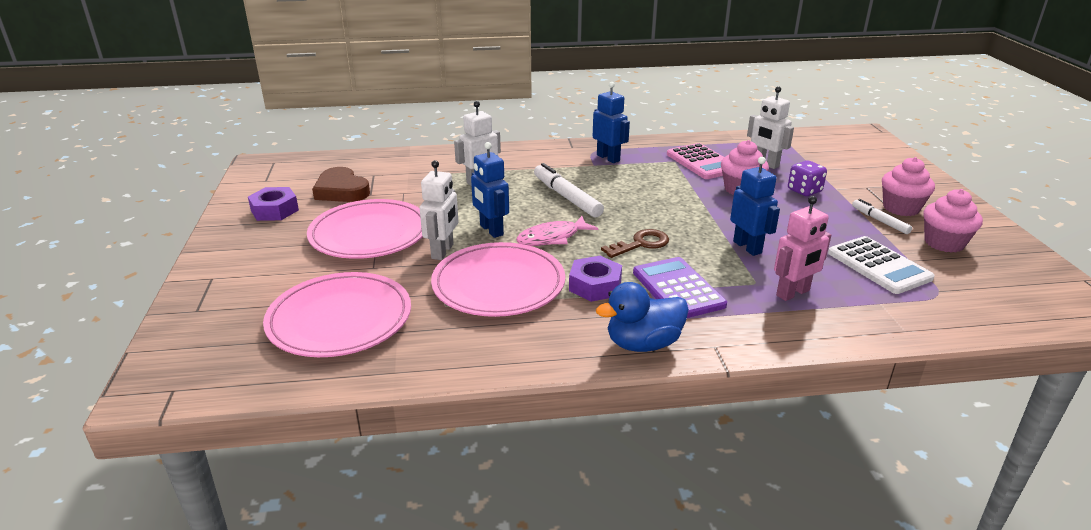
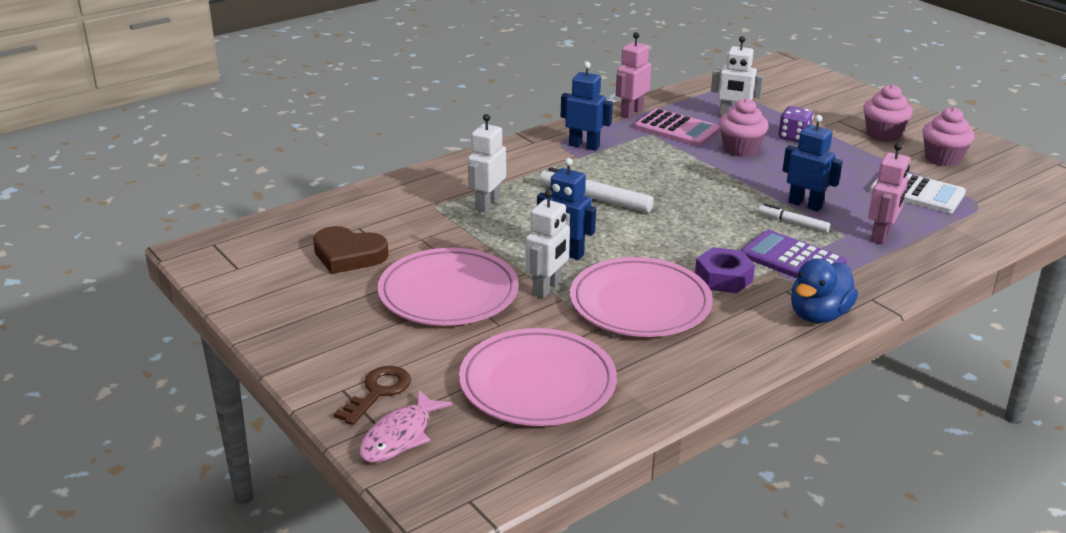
camera: 30 degrees left, 0 degrees up
(274, 210) = (303, 298): purple nut -> none
(443, 251) = (547, 288): white robot -> white robot turned 45 degrees clockwise
(552, 238) = (632, 244): pink fish -> pink fish (400, 436)
(641, 244) = (716, 227): brown key -> brown key (378, 392)
(678, 143) = (631, 112): none -> pink robot
(879, 221) = (879, 151): white marker -> white marker (793, 223)

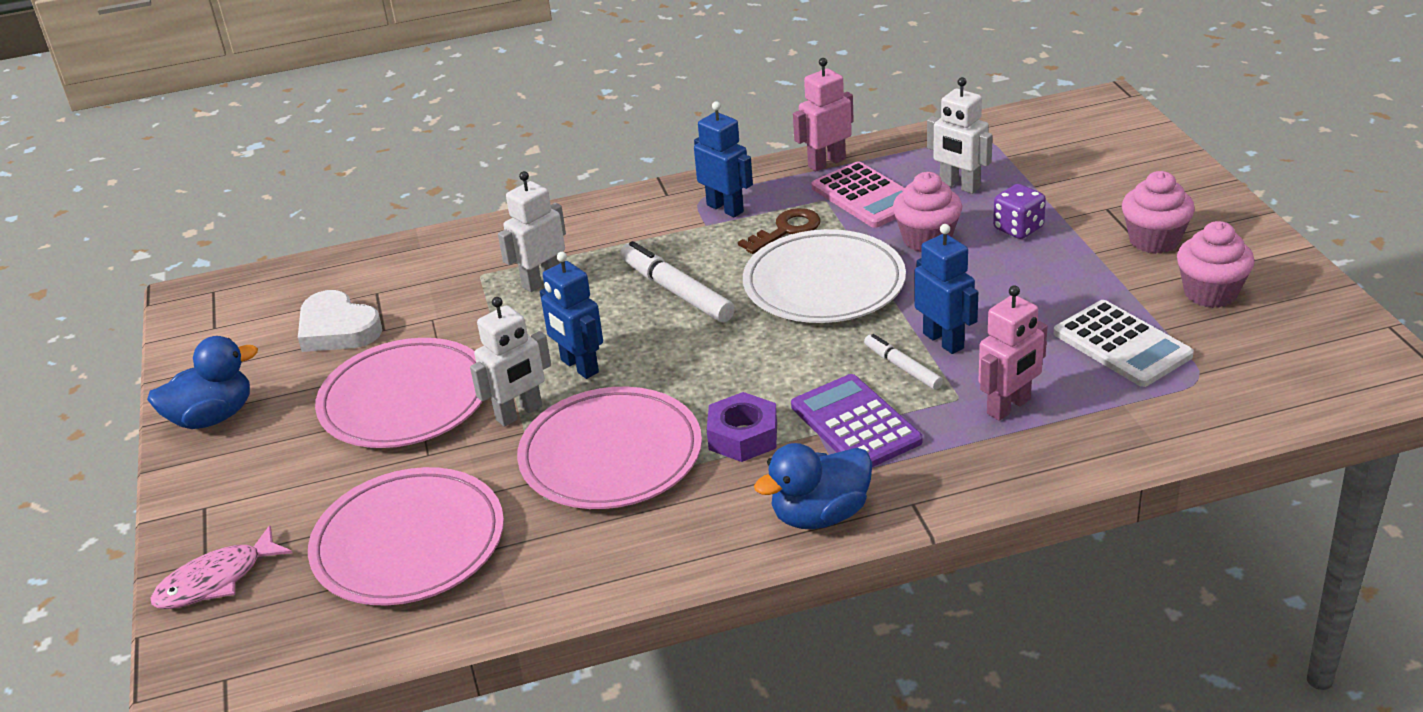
camera: 25 degrees right, 5 degrees up
(293, 328) = (212, 417): none -> blue duck
(348, 255) = (337, 329): brown heart -> white heart
(378, 392) = (236, 518): brown key -> brown key (786, 230)
(695, 182) = (824, 284): none -> white plate

